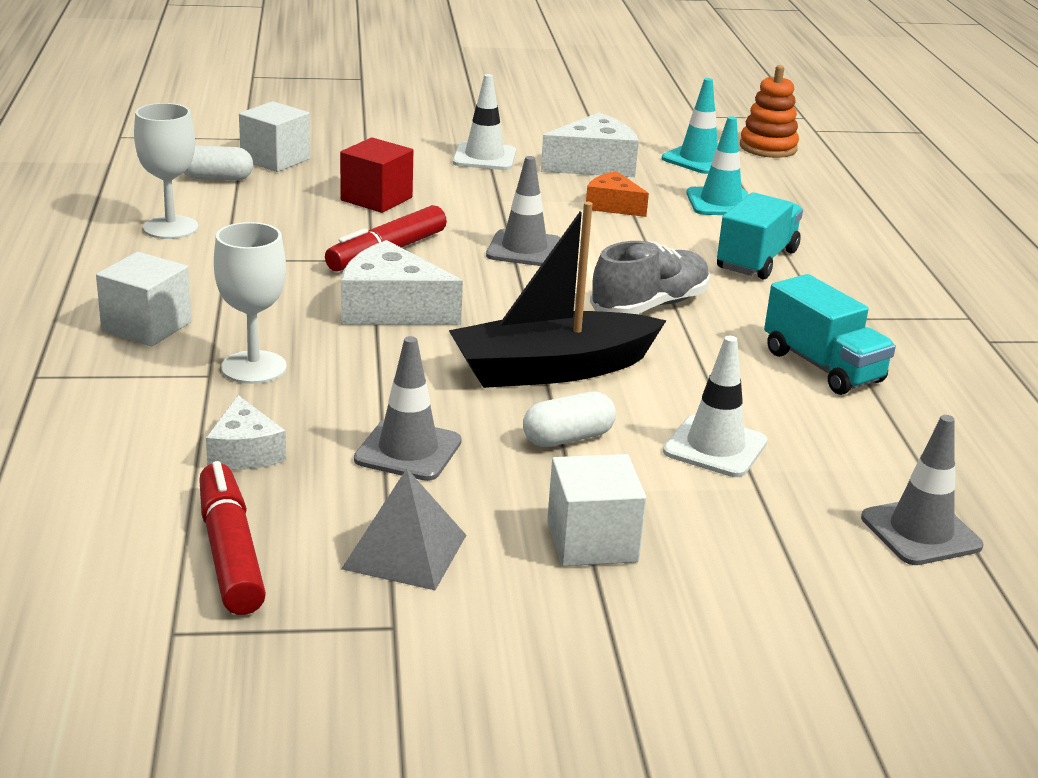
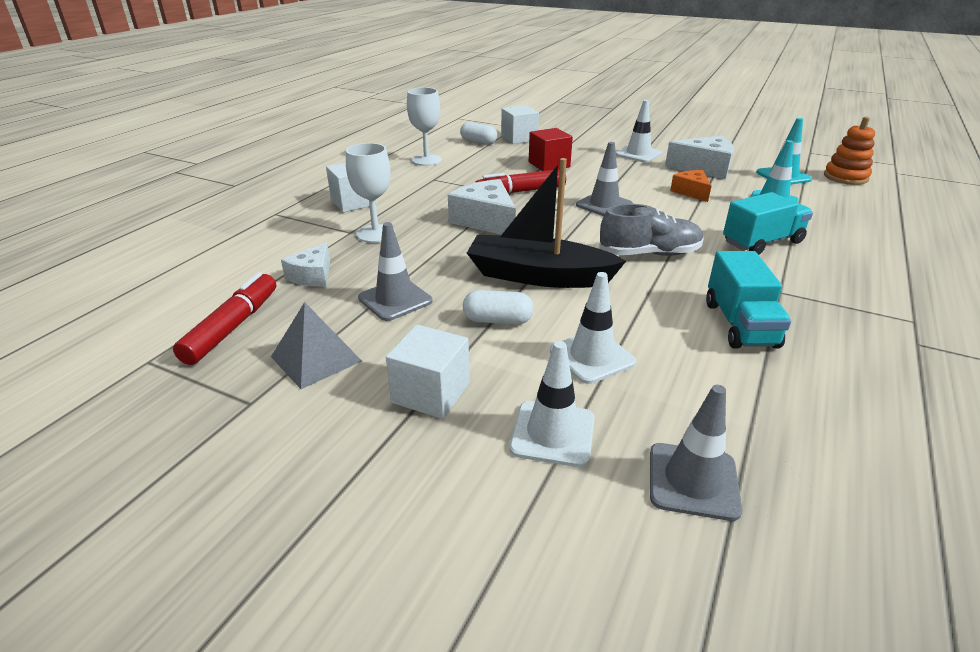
camera: 35 degrees right, 5 degrees up
(760, 536) = (552, 433): none -> white traffic cone

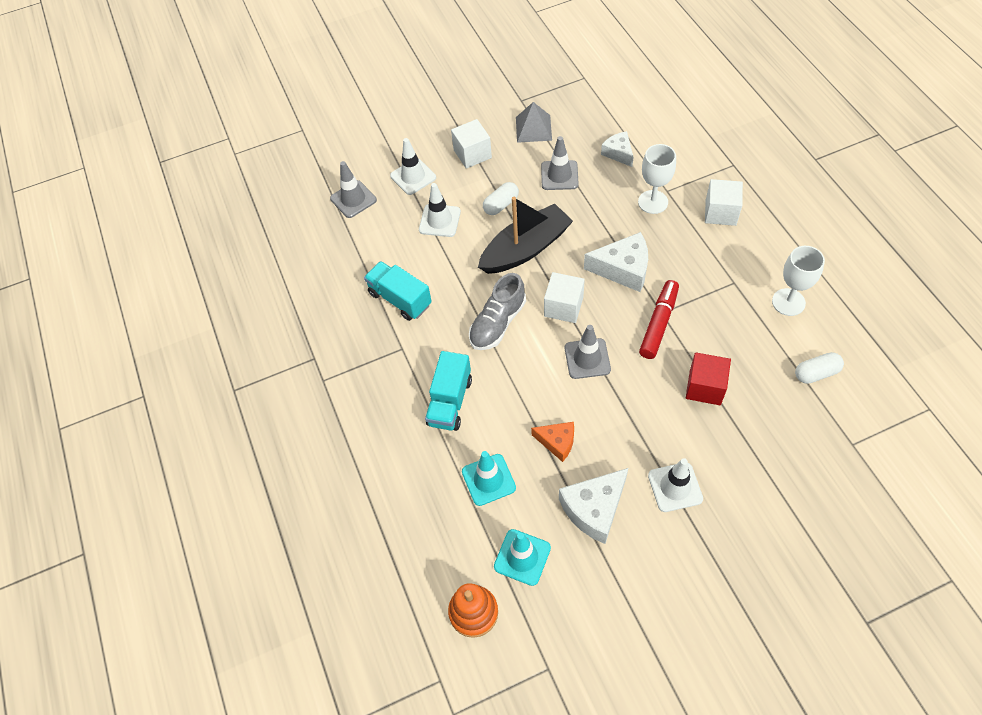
camera: 135 degrees right, 25 degrees up
(233, 327) = (589, 109): red marker -> none
(519, 138) = (805, 417): white cube -> white cube (563, 307)

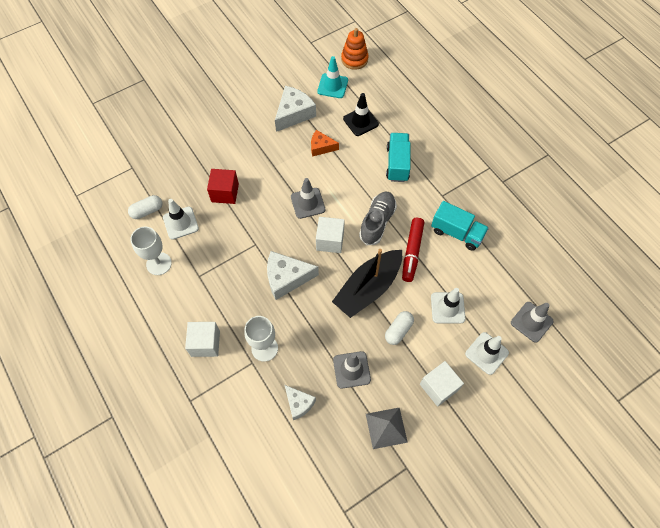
camera: 165 degrees right, 5 degrees up
(488, 480) = (360, 121): turquoise traffic cone -> black traffic cone
(658, 323) = (257, 235): red marker -> red marker (412, 252)
(675, 487) = (245, 130): white traffic cone -> white traffic cone (180, 223)

